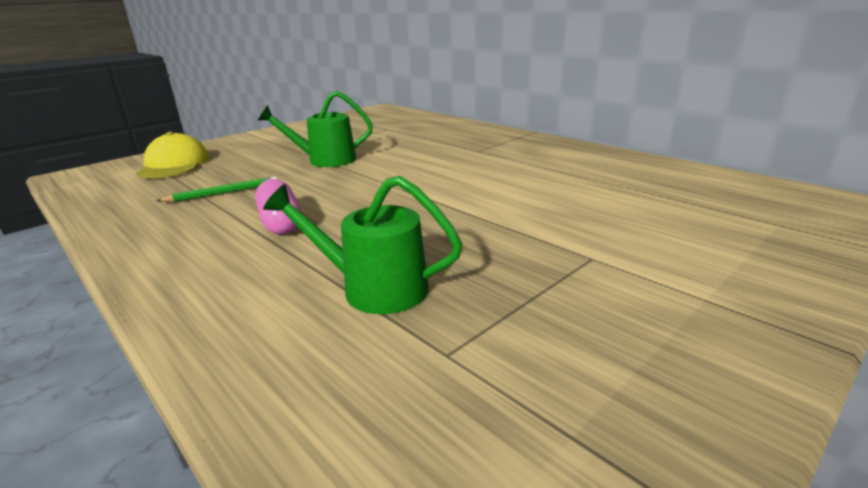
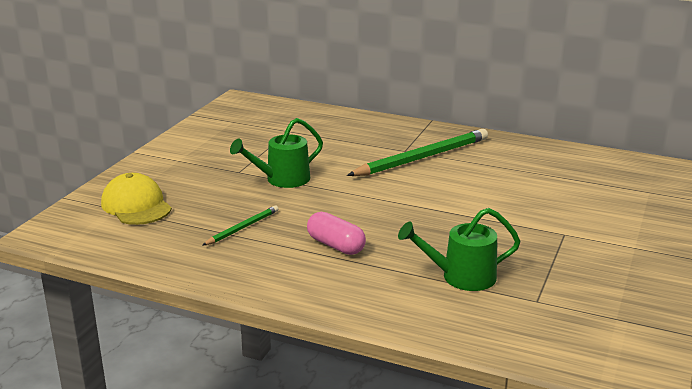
camera: 25 degrees left, 0 degrees up
(488, 157) = (422, 157): none -> green pencil

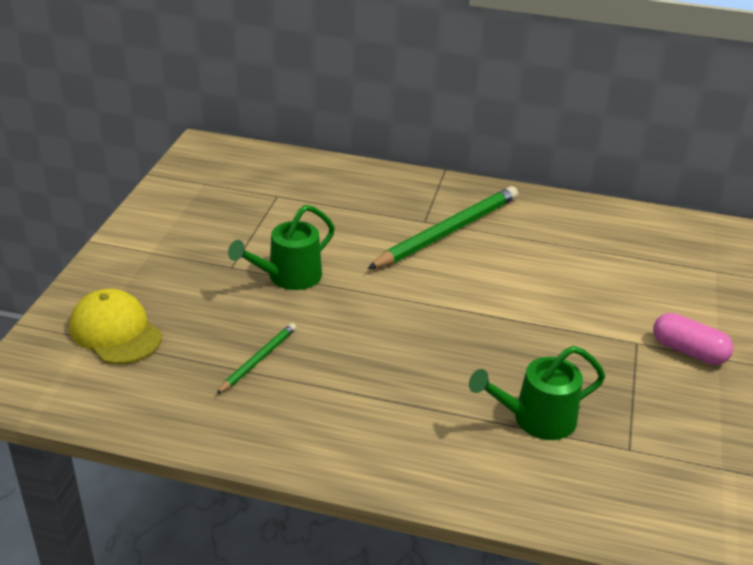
camera: 10 degrees left, 10 degrees up
(335, 245) = (378, 380): pink capsule -> pink capsule (688, 351)

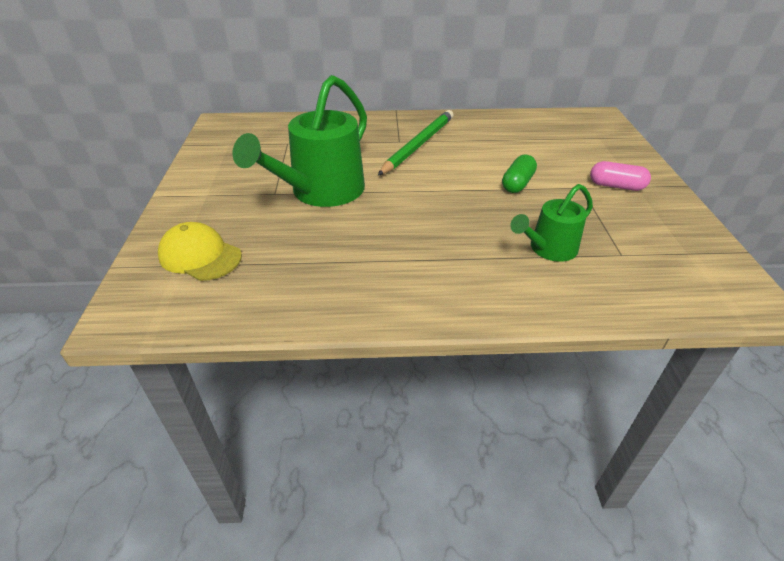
camera: 15 degrees left, 5 degrees up
(258, 359) = (325, 252): green pencil -> none
(288, 277) = (321, 192): green watering can -> green watering can, size x1.80
(550, 318) = (517, 183): none -> green capsule

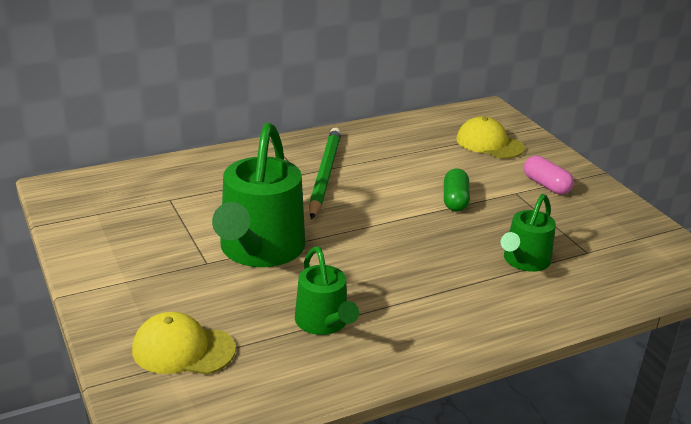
camera: 25 degrees left, 10 degrees down
(325, 262) = (324, 323): none -> green watering can
(582, 143) = (489, 143): none -> yellow cap
(616, 186) = (546, 185): pink capsule -> pink capsule turned 60 degrees clockwise

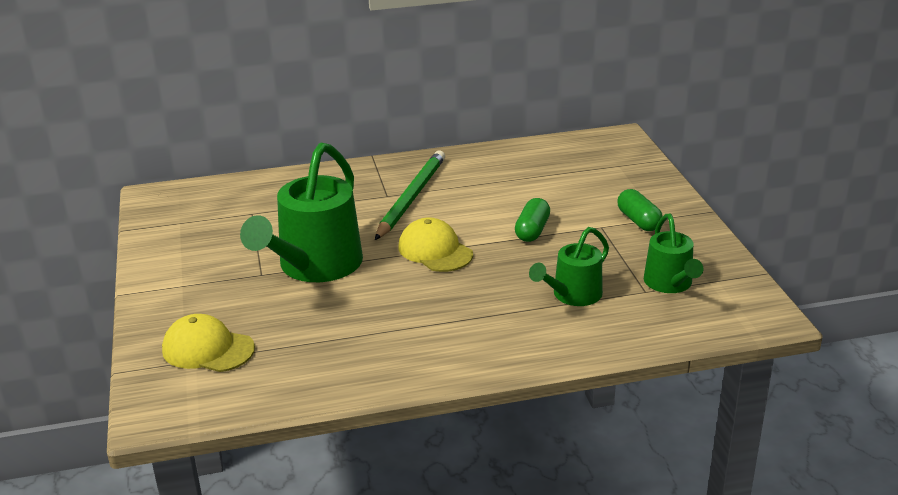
camera: 15 degrees right, 0 degrees up
(324, 323) = (345, 337): green watering can -> green watering can (670, 284)
(489, 143) = (600, 174): yellow cap -> yellow cap (435, 251)
(546, 185) = (638, 221): pink capsule -> green capsule

